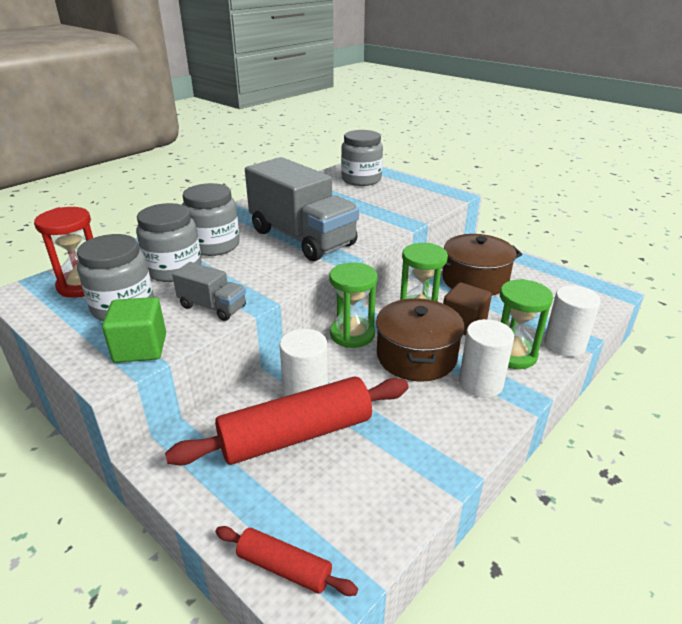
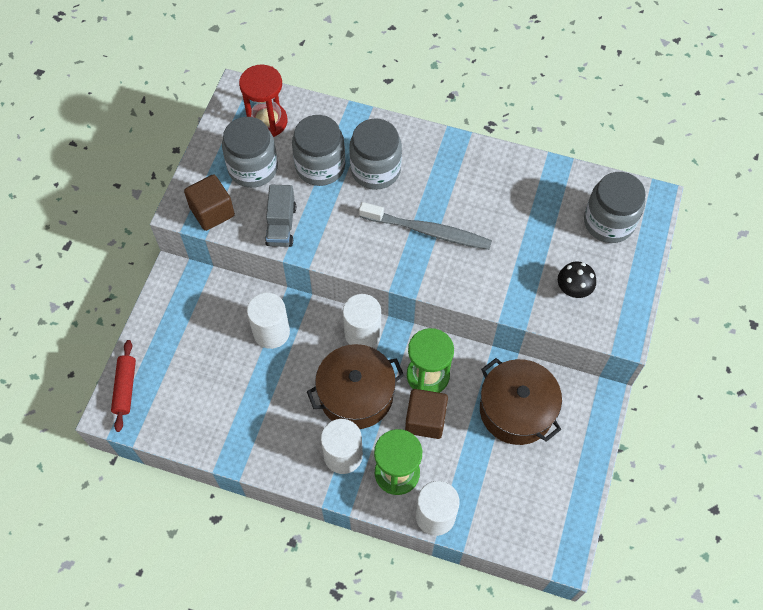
camera: 65 degrees right, 30 degrees up
(140, 348) = (212, 212): green cube -> brown cube
(296, 435) = (227, 346): red rolling pin -> none
(302, 238) = (428, 231): grey truck -> grey toothbrush
(352, 334) = (362, 333): green hourglass -> white cylinder
(405, 201) = (573, 289): none -> black mushroom

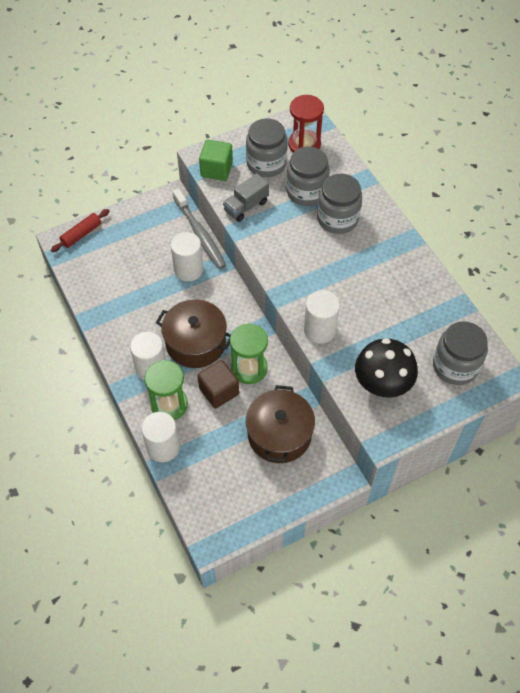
camera: 45 degrees right, 5 degrees down
(212, 212) = (216, 170): brown cube -> green cube
(362, 333) = (238, 313): white cylinder -> white cylinder (320, 330)
(428, 231) = (329, 277): grey toothbrush -> grey toothbrush (200, 234)
(573, 289) = (382, 385): black mushroom -> black mushroom, size x1.82

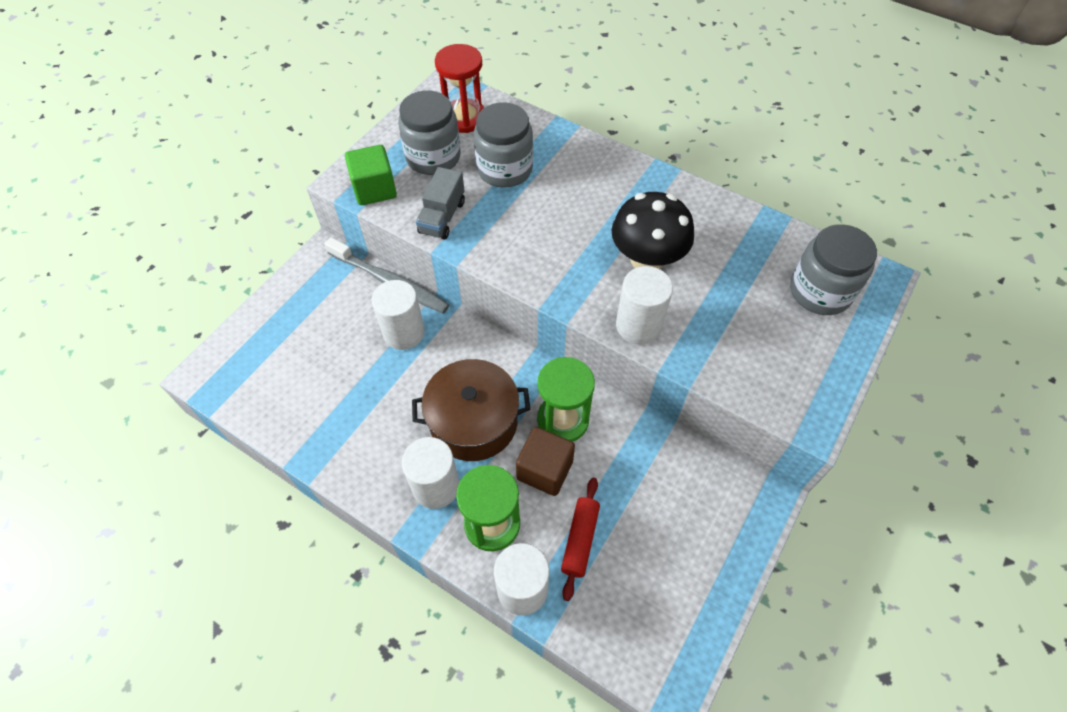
camera: 30 degrees left, 0 degrees up
(81, 234) = (228, 353): red rolling pin -> red rolling pin (580, 540)
(279, 434) = (657, 486): brown pot -> none
(337, 219) = (563, 184): grey jar -> none
(382, 385) = (759, 356): black mushroom -> black mushroom (646, 259)

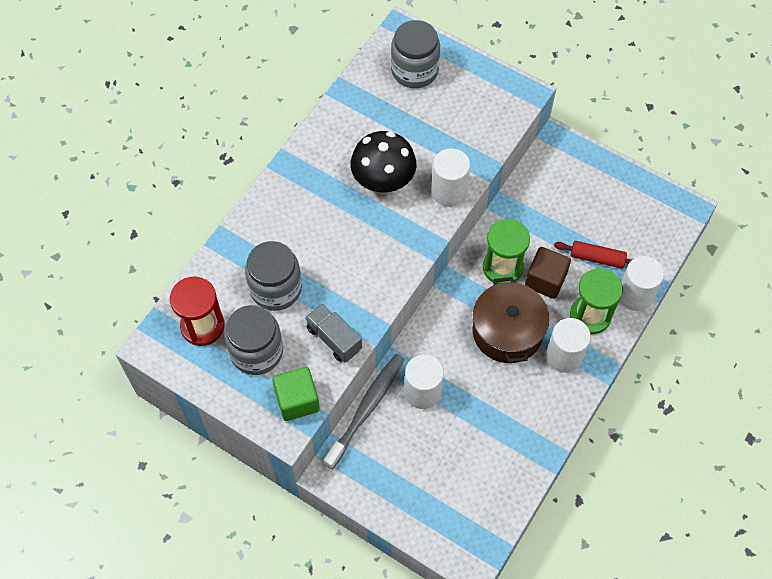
camera: 90 degrees left, 5 degrees up
(442, 217) = (334, 338): grey truck -> grey truck turned 150 degrees counterclockwise

